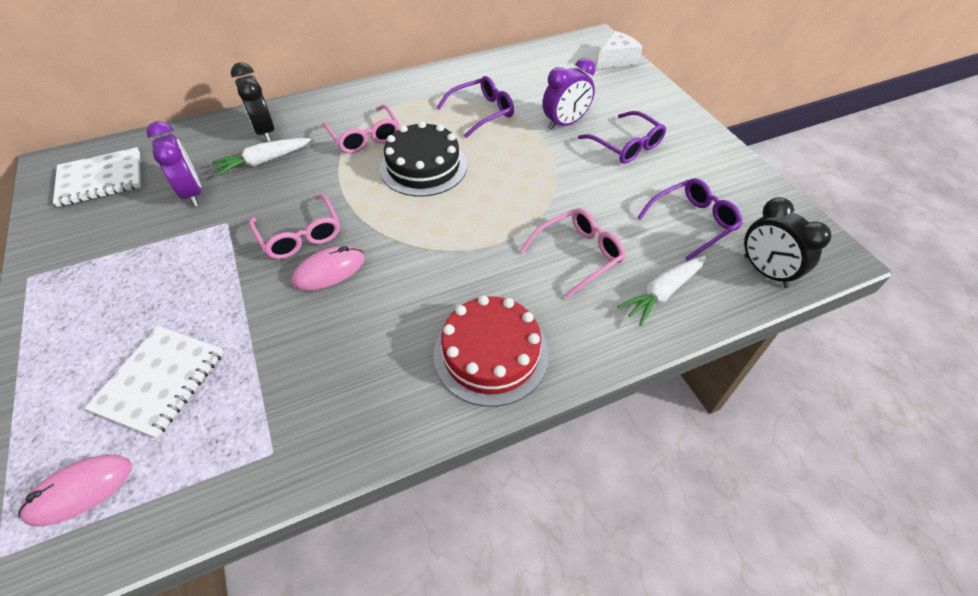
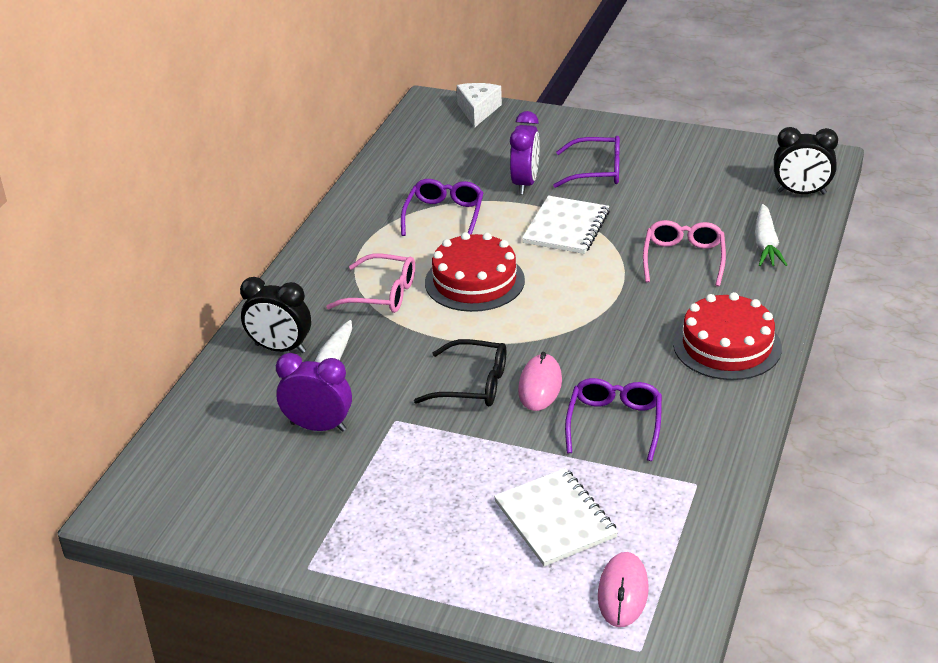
camera: 45 degrees left, 15 degrees down
(101, 179) = (204, 480): white notebook -> white notebook (566, 227)
(300, 235) = (473, 384): pink glasses -> black glasses
(423, 167) = (474, 281): black cake -> red cake
(693, 222) = (719, 192): purple glasses -> purple glasses (614, 423)

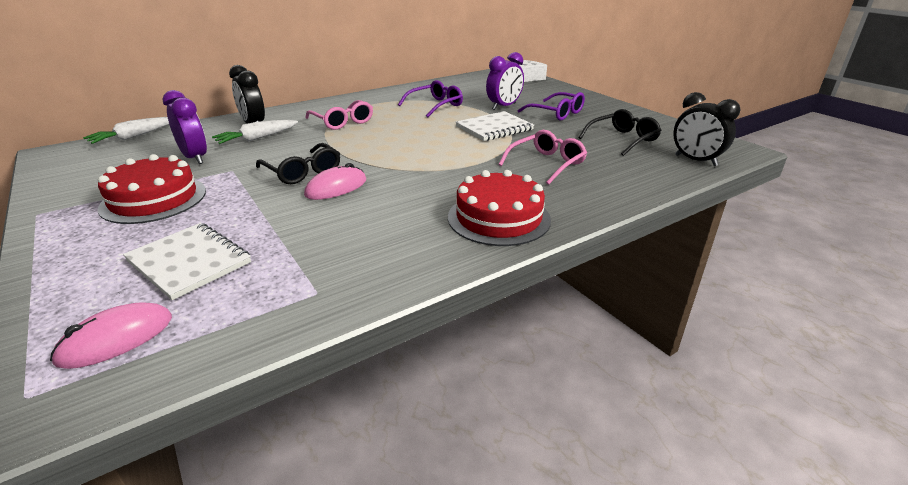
camera: 35 degrees right, 5 degrees down
(474, 281) = (398, 132): red cake -> red cake (154, 199)
(555, 519) = (189, 262): white notebook -> white notebook turned 60 degrees counterclockwise
(614, 423) = (338, 226): purple glasses -> none
(709, 189) = (622, 139): none -> black glasses
(766, 244) = (623, 176): white carrot -> white carrot (133, 137)

